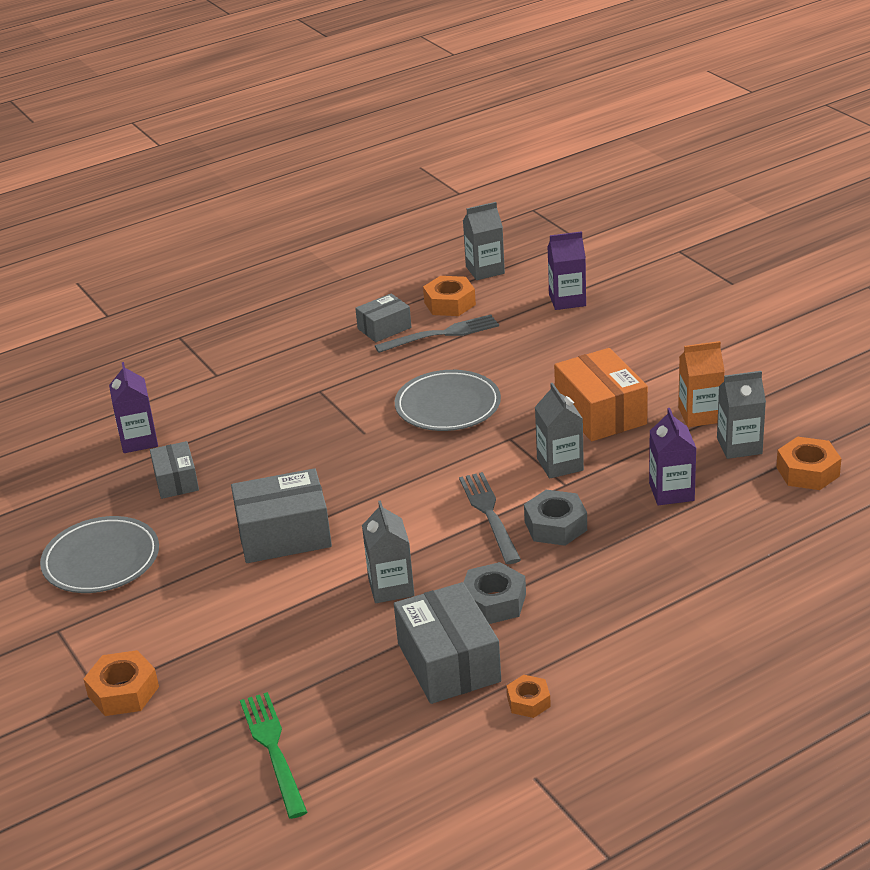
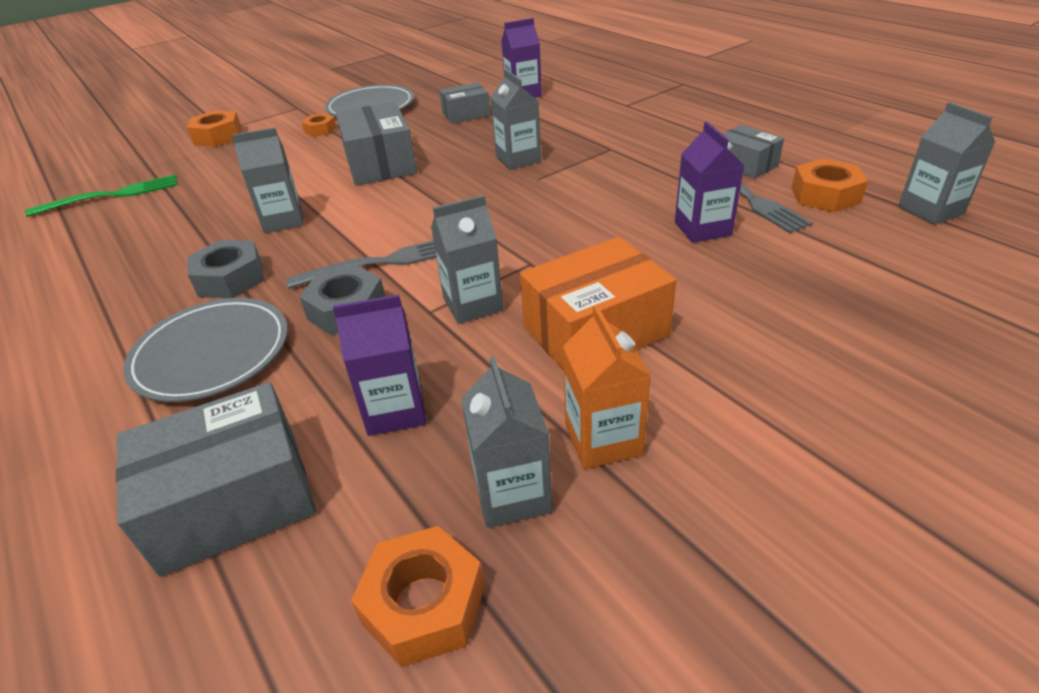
camera: 85 degrees right, 5 degrees up
(316, 444) = (518, 159): none -> grey carton
(448, 405) = (595, 217): grey plate -> grey plate (211, 353)
(448, 662) = (156, 262): grey box -> grey box (233, 501)
(528, 701) = (63, 313): orange nut -> orange nut (320, 130)
(567, 300) = (896, 281): purple carton -> purple carton (702, 229)

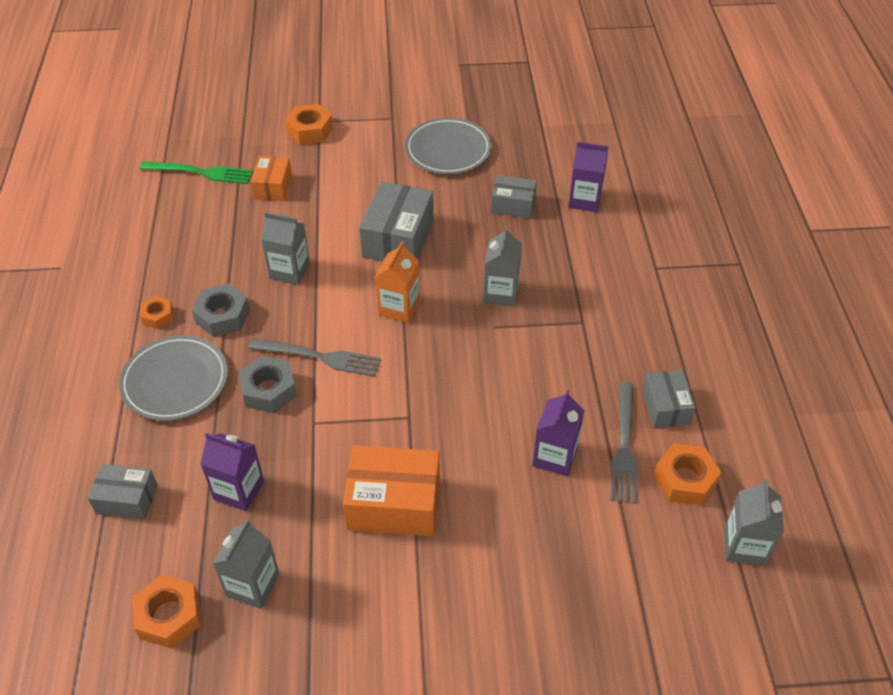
camera: 30 degrees right, 10 degrees up
(209, 178) = (273, 187): none -> orange box
(233, 501) = (127, 499): grey box -> grey box, size x0.59
(320, 130) = (387, 164): orange nut -> orange nut (158, 316)
(473, 304) = (343, 433): grey carton -> none
(603, 439) = (325, 583): orange carton -> orange carton (399, 308)

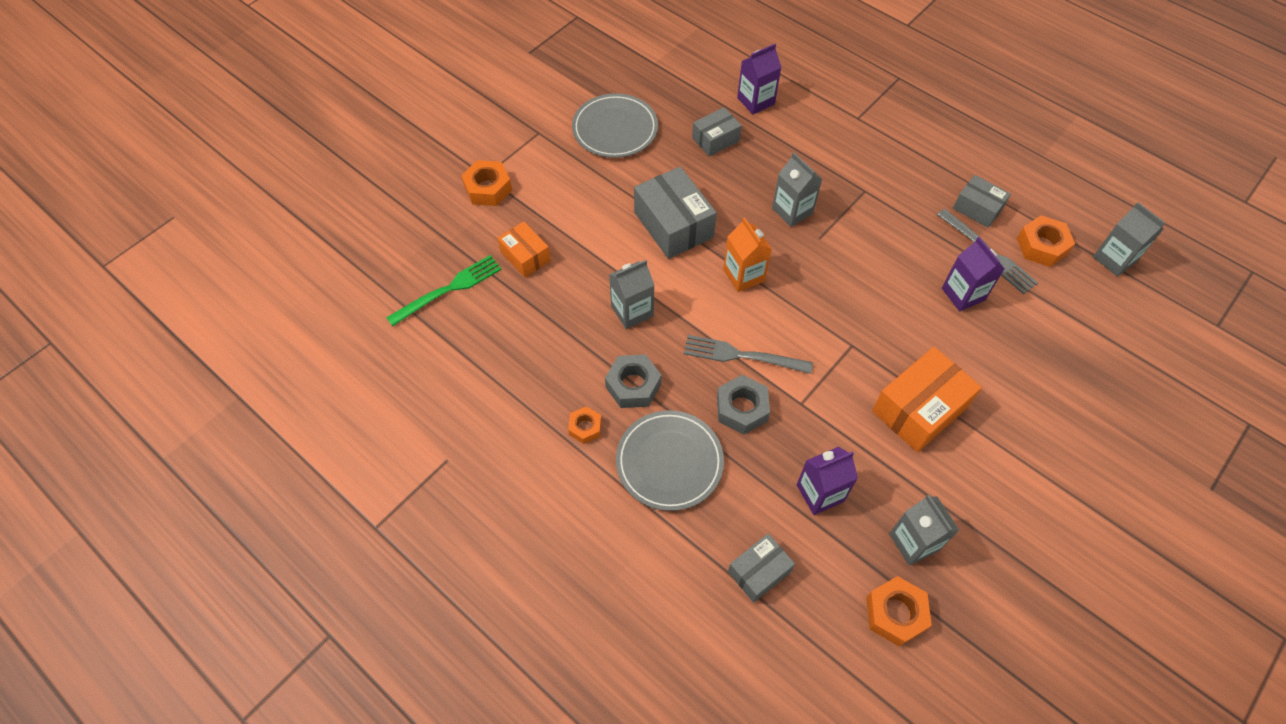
camera: 45 degrees left, 10 degrees up
(320, 357) = (742, 355): grey fork -> grey fork turned 135 degrees counterclockwise

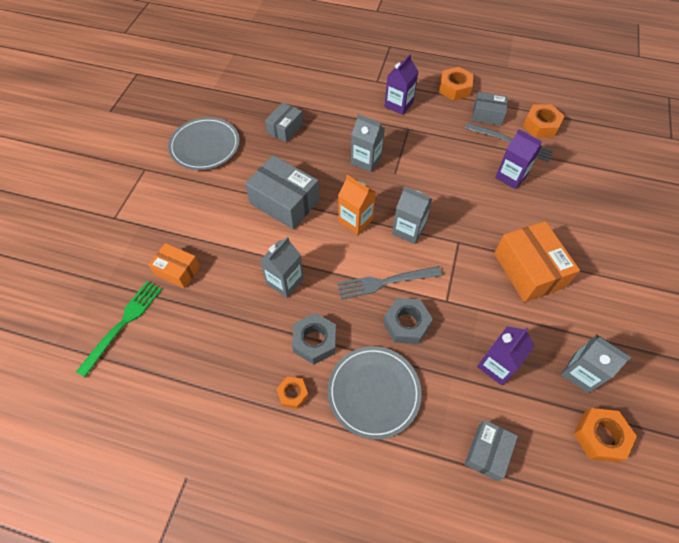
camera: 25 degrees left, 0 degrees up
(488, 188) = (121, 227): orange nut -> orange nut (454, 88)
(755, 101) = (300, 92): purple carton -> purple carton (398, 104)
(919, 409) = (528, 270): orange box -> orange box turned 45 degrees counterclockwise
(1114, 259) = (588, 118): grey carton -> grey carton (408, 230)

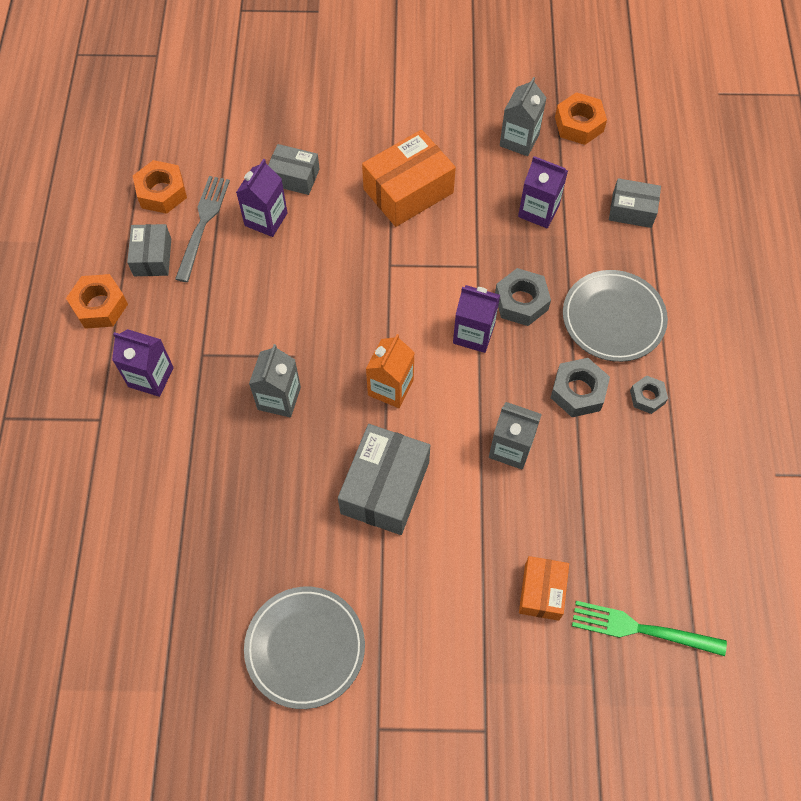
camera: 105 degrees left, 5 degrees up
(285, 128) = (238, 532): grey box -> grey box (294, 177)
(293, 394) = (647, 397): orange nut -> grey nut
(385, 282) = (473, 334): grey fork -> purple carton
(408, 230) = (387, 322): grey carton -> none

